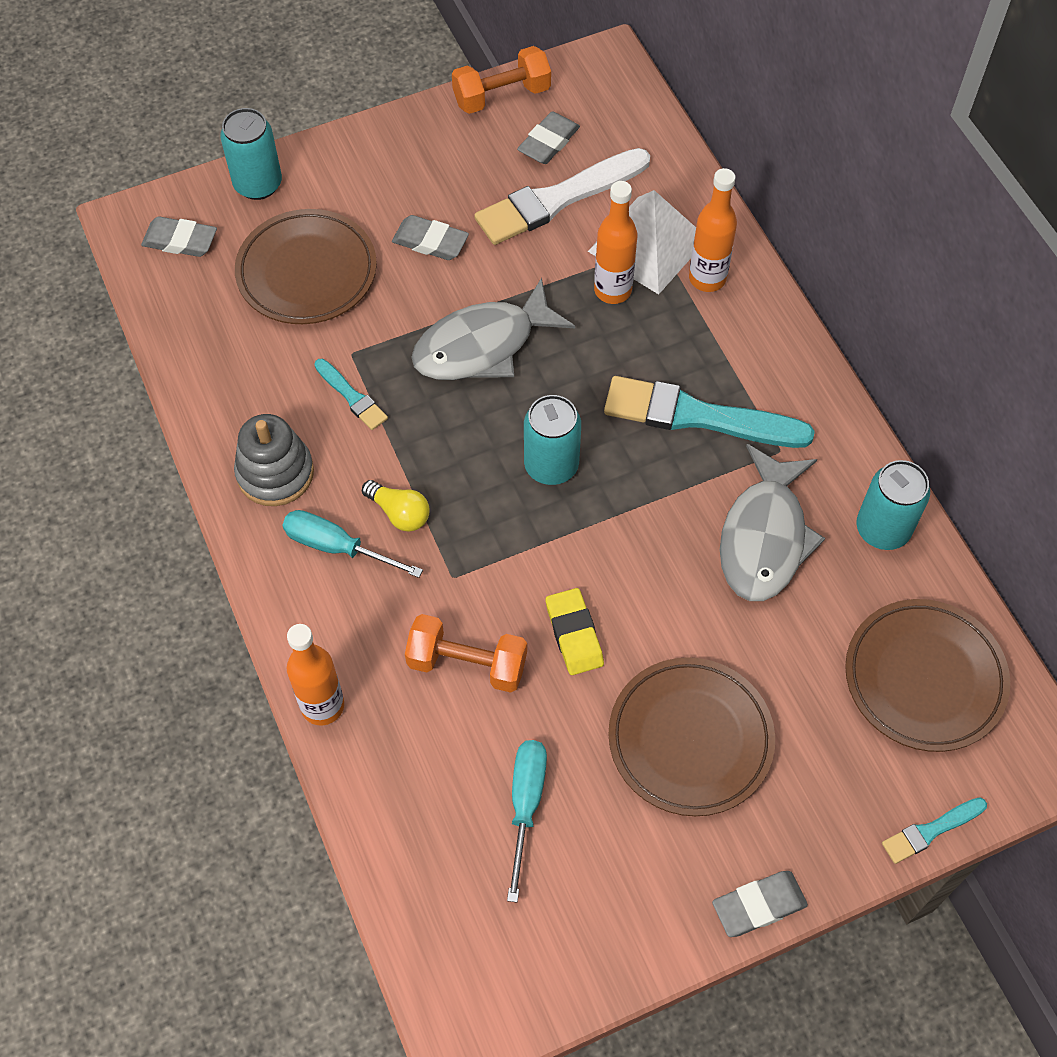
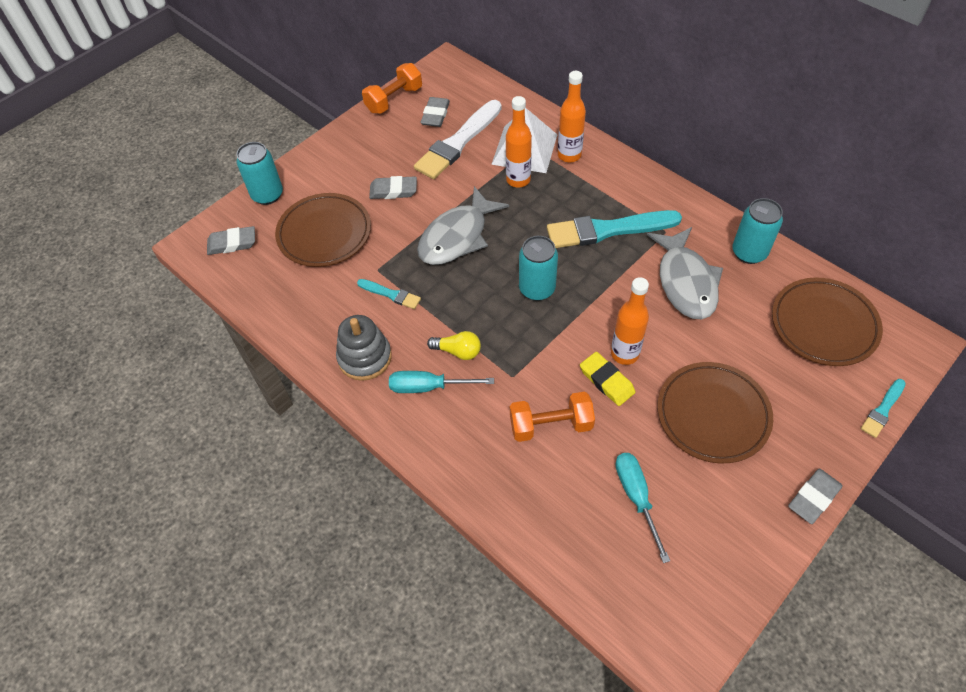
camera: 20 degrees left, 5 degrees down
(322, 706) = (471, 490): orange bottle -> orange bottle (624, 354)

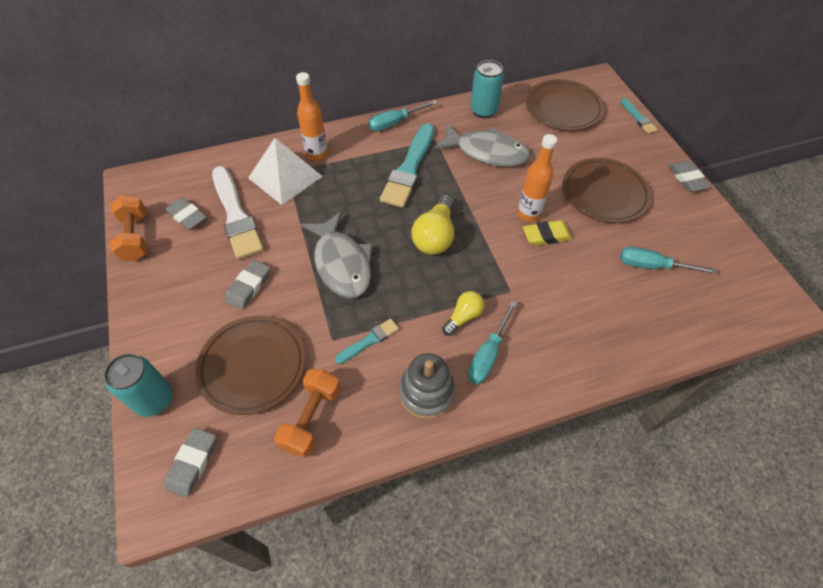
camera: 65 degrees left, 0 degrees up
(518, 180) = (314, 196): orange bottle -> none
(537, 289) = (435, 236): turquoise can -> yellow light bulb
(550, 425) = (568, 287): orange dumbbell -> orange dumbbell (311, 418)
(661, 189) = (395, 123): none -> turquoise screwdriver

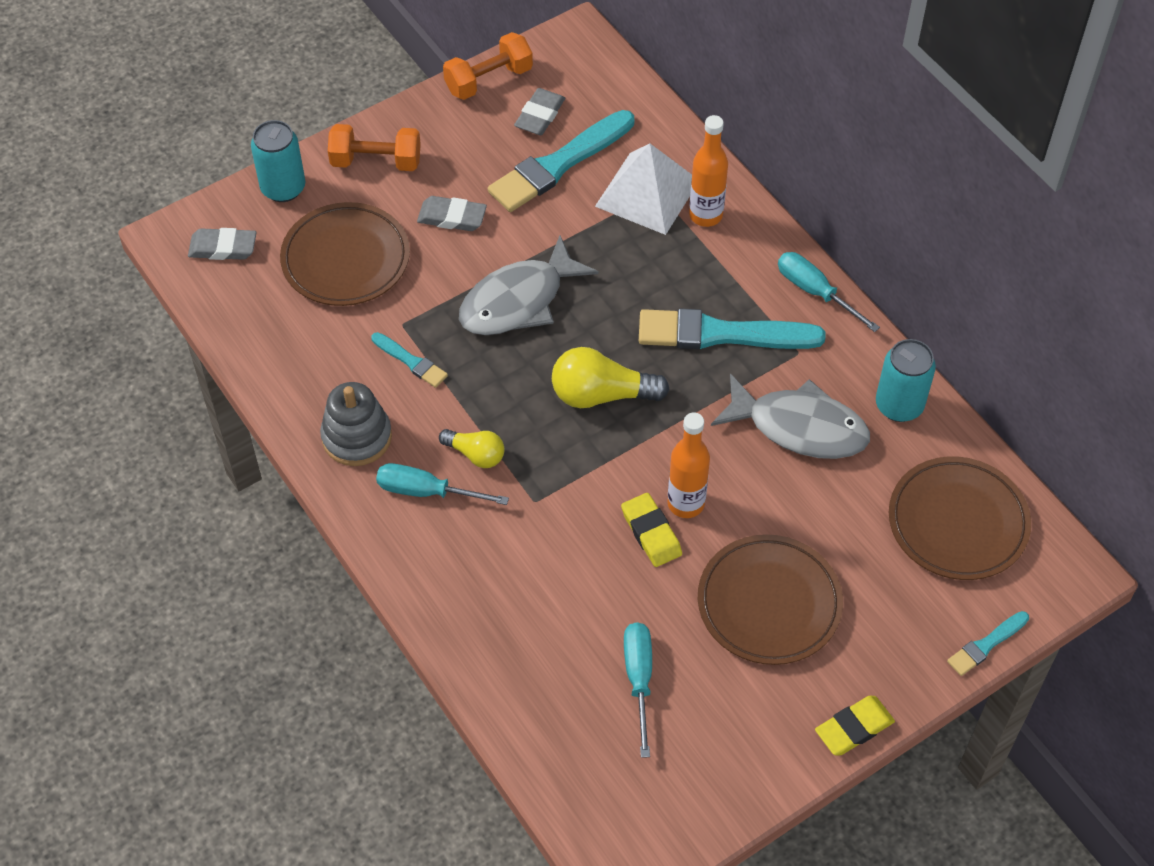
camera: 75 degrees right, 0 degrees up
(236, 216) = (558, 164): white brush -> turquoise brush
(311, 418) = (296, 334): orange dumbbell -> orange dumbbell (376, 161)
(486, 152) = (799, 427): grey fish -> grey fish turned 75 degrees counterclockwise
(687, 179) = (854, 728): grey eraser -> yellow eraser

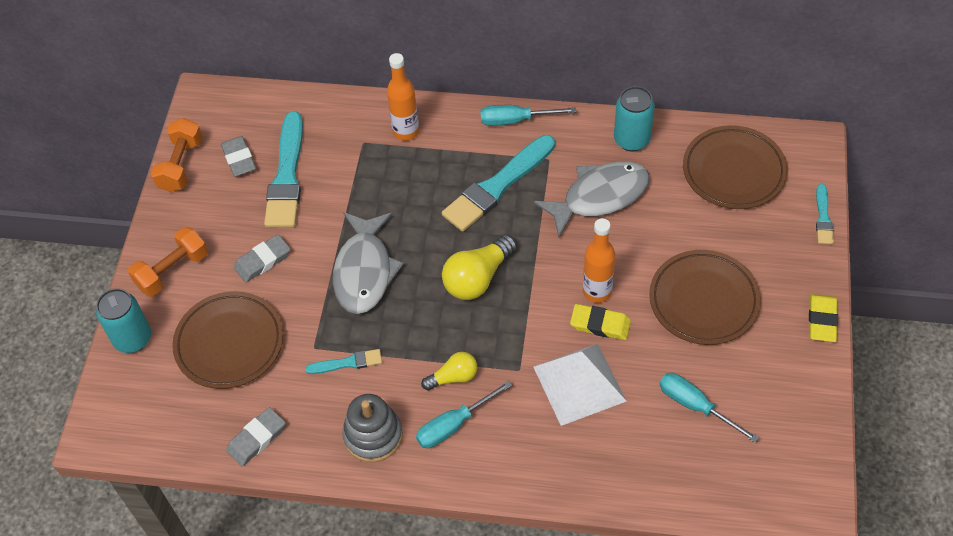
camera: 45 degrees left, 0 degrees up
(223, 248) = (140, 409): grey eraser -> grey eraser (257, 439)
(647, 193) = (358, 148): white pyramid -> white pyramid (579, 384)

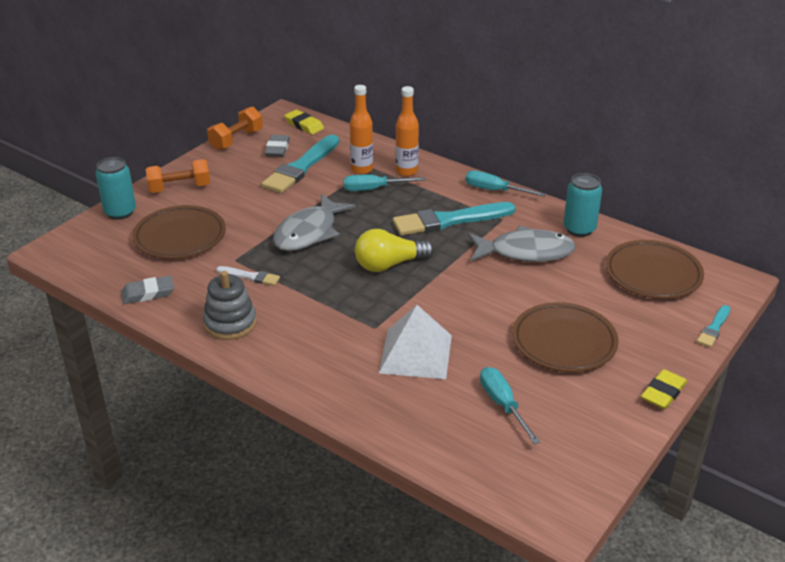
camera: 25 degrees right, 20 degrees down
(263, 261) = (243, 203): grey eraser -> none
(347, 363) = (250, 276): turquoise brush -> white brush
(453, 377) = (320, 313): yellow light bulb -> none
(453, 425) = (295, 340): turquoise screwdriver -> turquoise screwdriver (373, 189)
(597, 291) = (477, 305): orange bottle -> orange bottle (362, 169)
(600, 324) = (463, 325): yellow eraser -> yellow eraser (304, 125)

